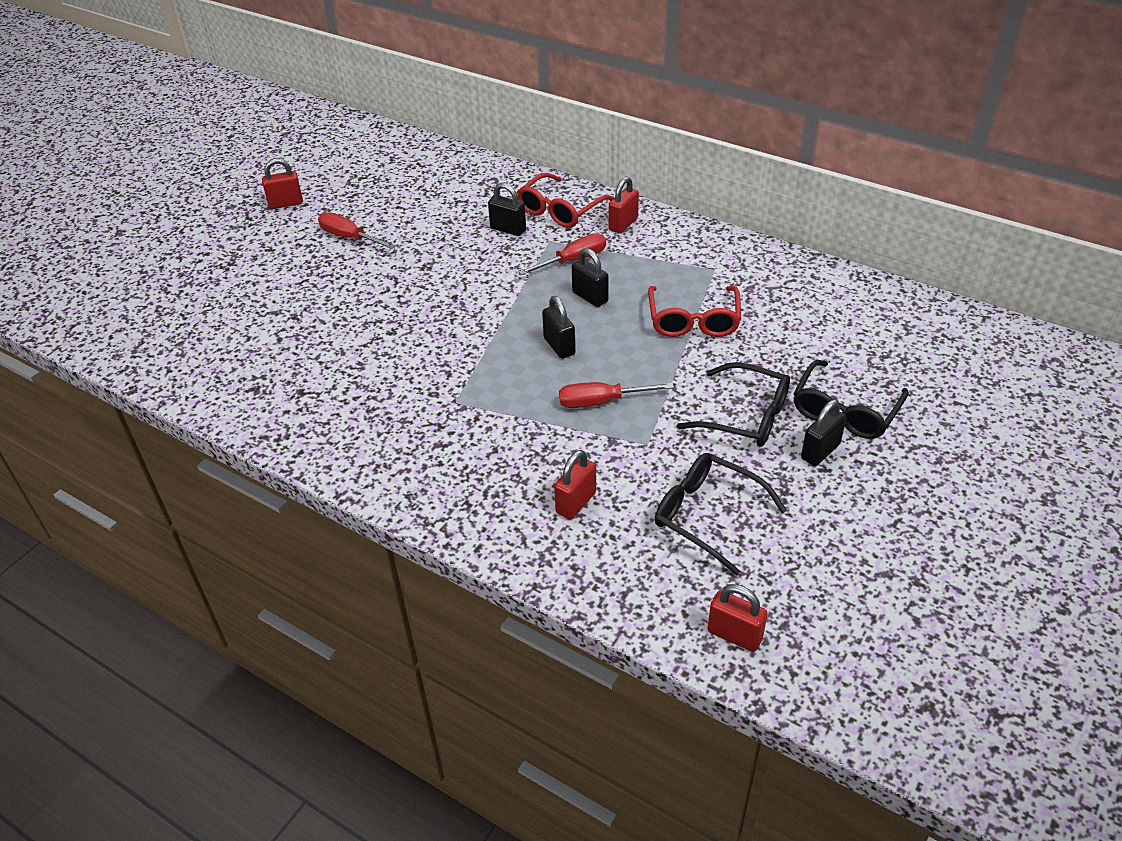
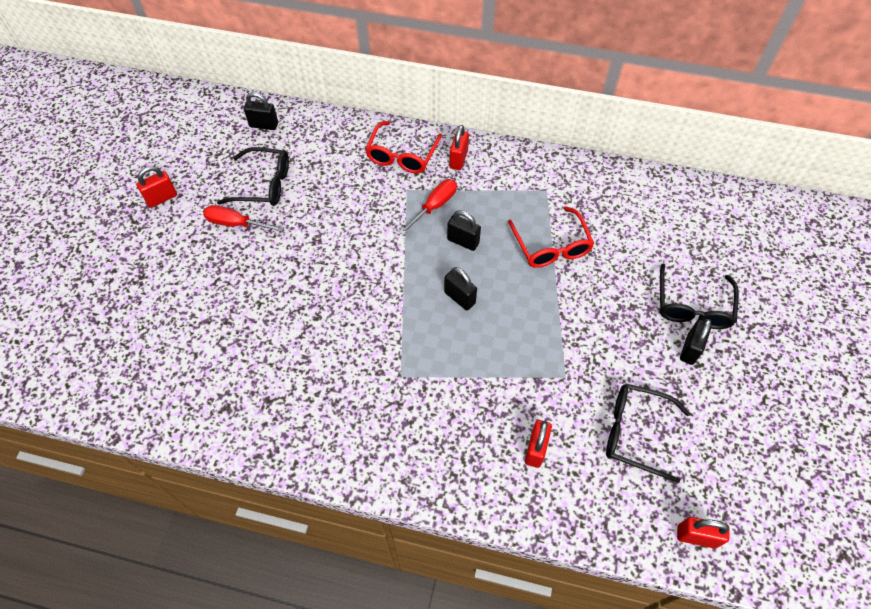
camera: 20 degrees left, 15 degrees up
(508, 229) = (368, 185): black padlock -> black padlock (264, 125)
(601, 402) = (515, 345): red screwdriver -> none
(745, 416) = (625, 330): black glasses -> black glasses (263, 185)

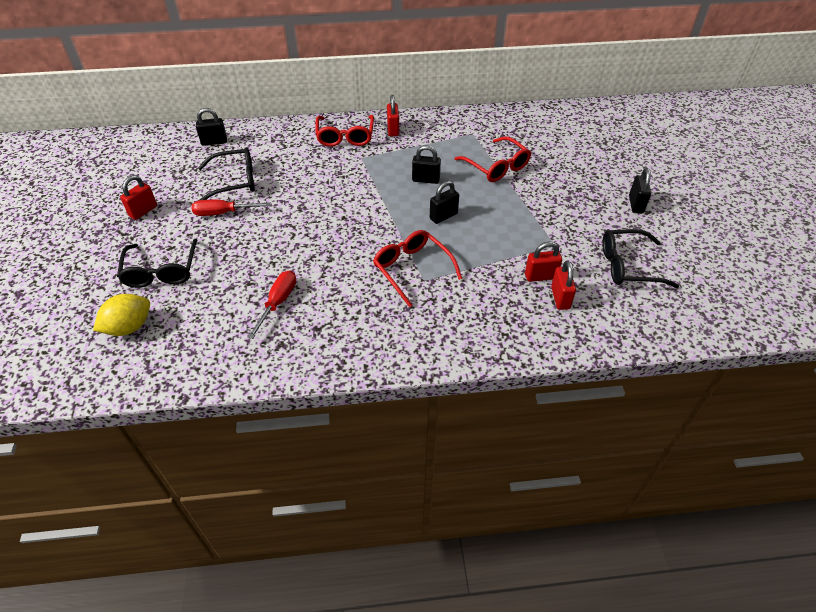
camera: 20 degrees left, 10 degrees down
(98, 338) = (129, 327): none -> yellow lemon
(394, 358) = (412, 269): none -> red glasses
(434, 206) = (390, 163): red screwdriver -> red screwdriver (278, 302)
(459, 298) = (443, 216): black padlock -> black padlock turned 60 degrees counterclockwise
(692, 306) = (621, 178): black glasses -> black glasses (161, 271)
(696, 536) = (711, 318): red padlock -> red padlock (540, 276)

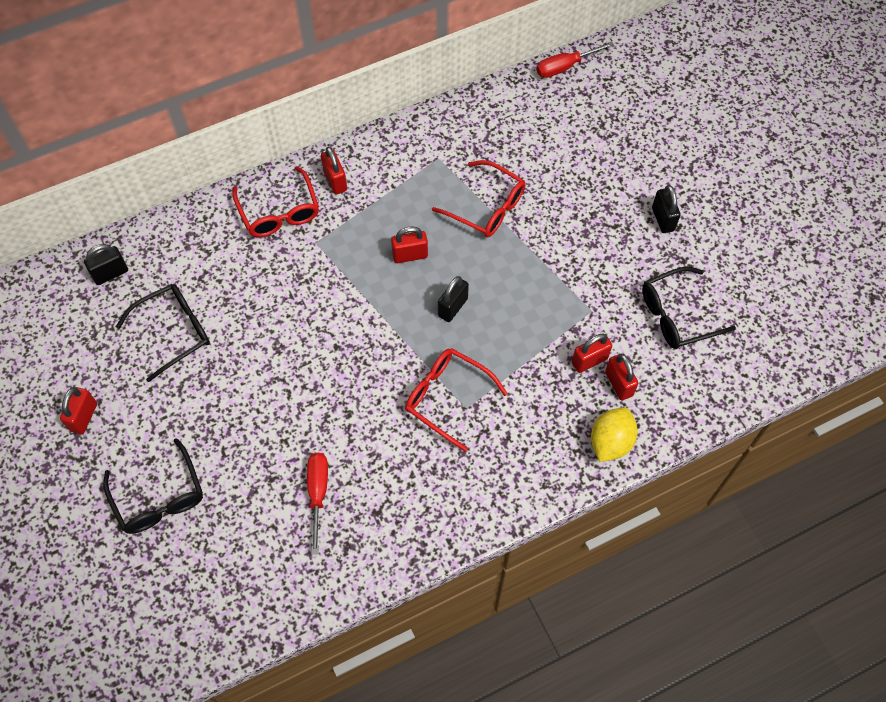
camera: 20 degrees left, 15 degrees up
(129, 327) = (167, 584): yellow lemon -> yellow lemon (610, 442)
(223, 213) = (186, 387): red screwdriver -> red screwdriver (565, 67)
(426, 180) = (410, 255): black padlock -> red padlock

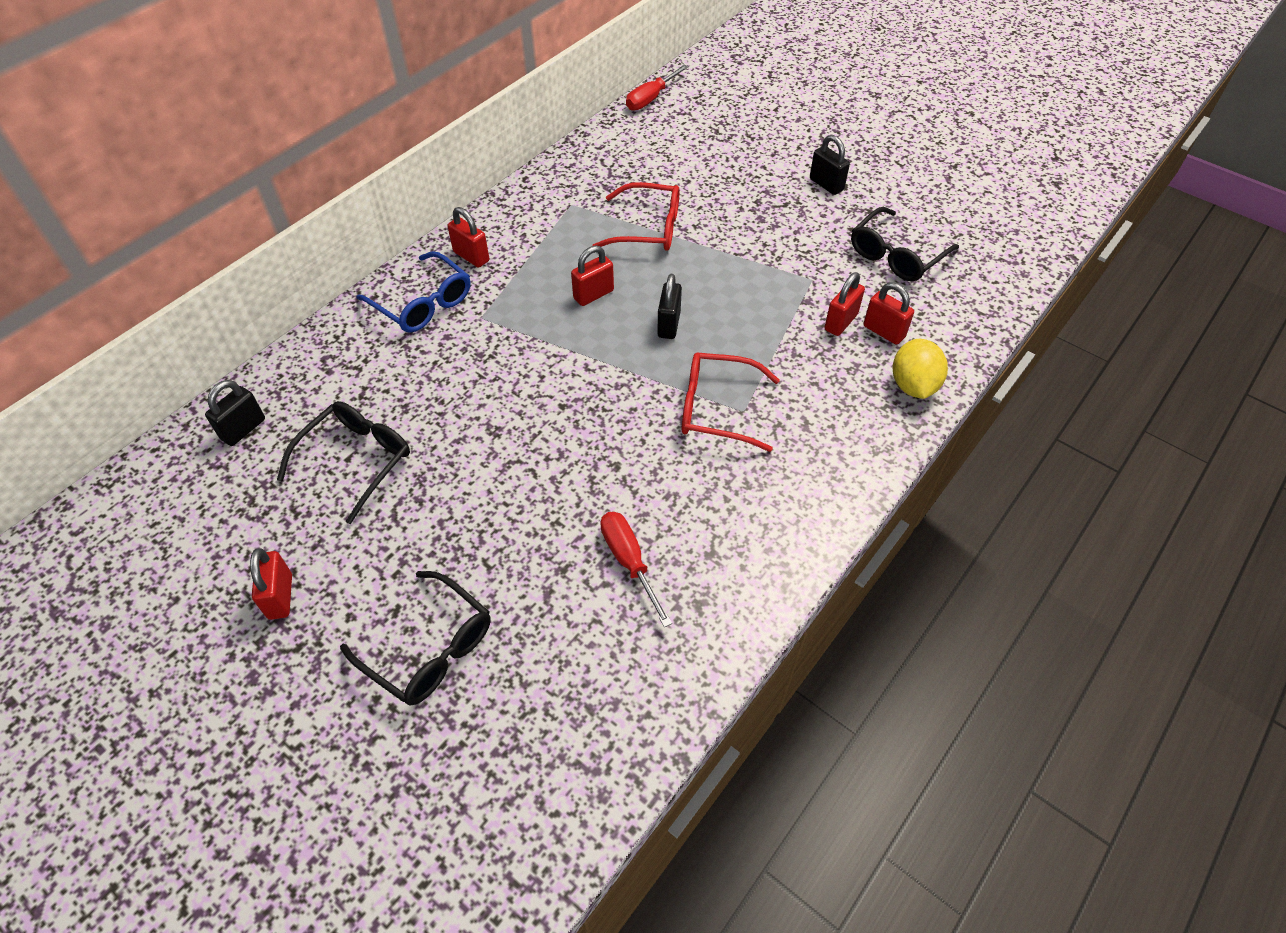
camera: 25 degrees left, 10 degrees down
(279, 212) = (423, 303): red glasses -> blue glasses

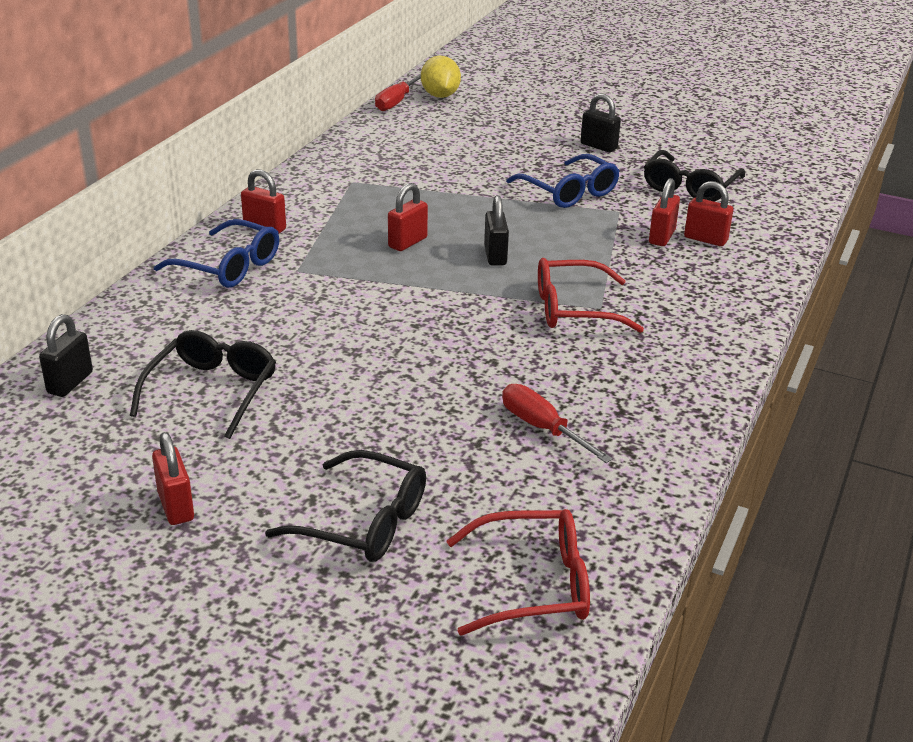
camera: 15 degrees left, 20 degrees down
(648, 228) = (439, 191): red glasses -> red glasses (533, 584)
(772, 246) = (569, 192): none -> blue glasses
(913, 385) = (752, 272): yellow lemon -> yellow lemon (440, 96)

